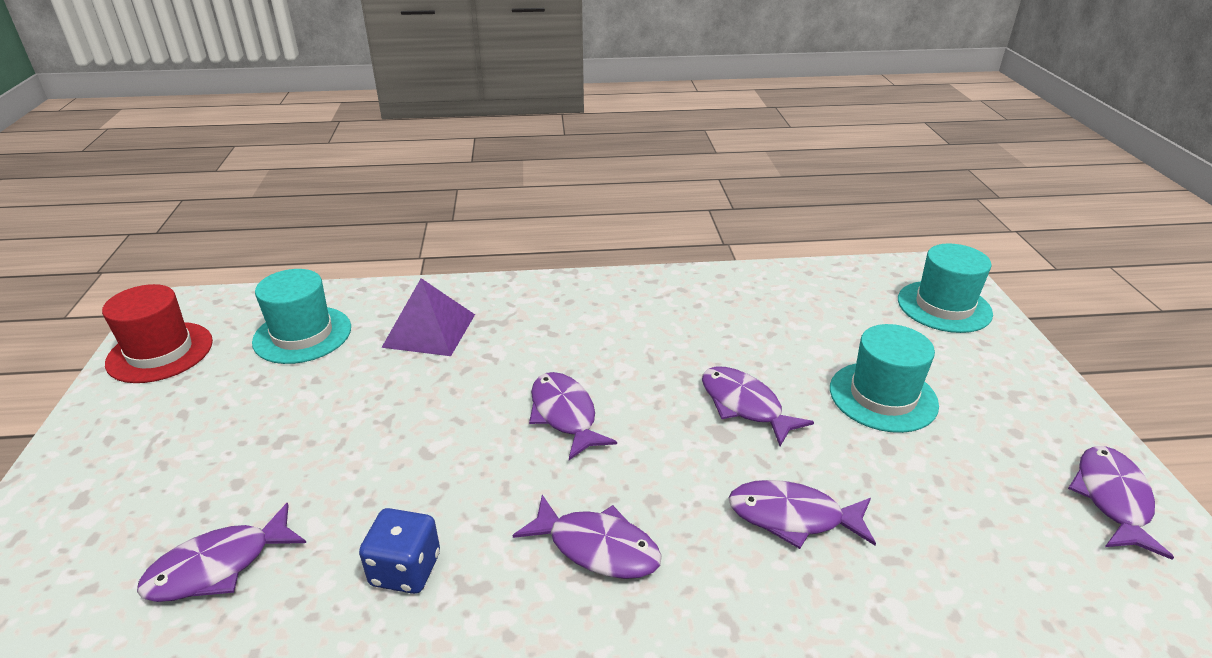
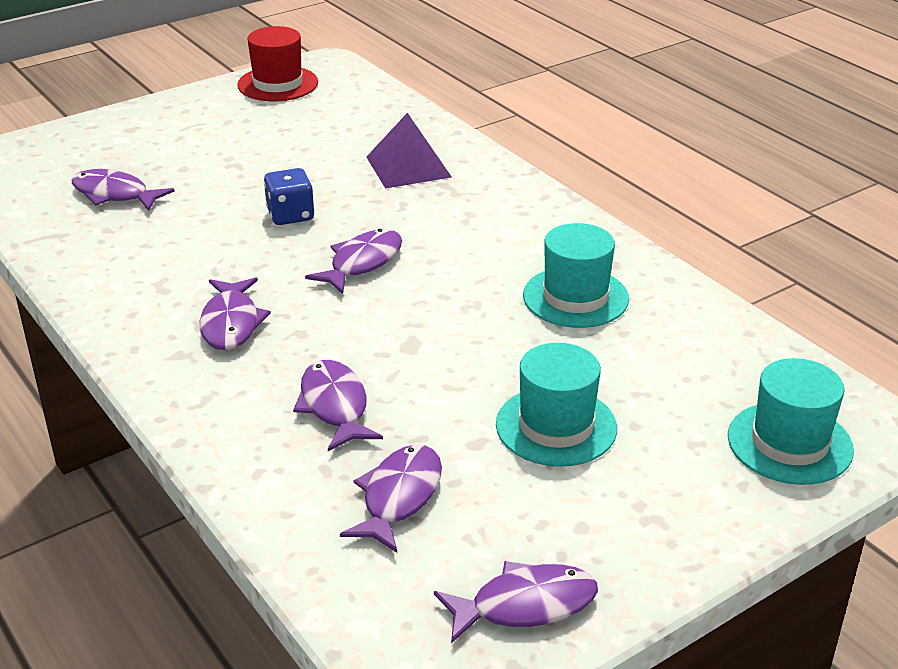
camera: 60 degrees right, 0 degrees up
(302, 335) = (348, 121): turquoise hat -> turquoise hat (575, 297)
(405, 569) = (157, 256): blue dice -> blue dice (290, 215)
(744, 405) = (460, 347): purple fish -> purple fish (399, 497)

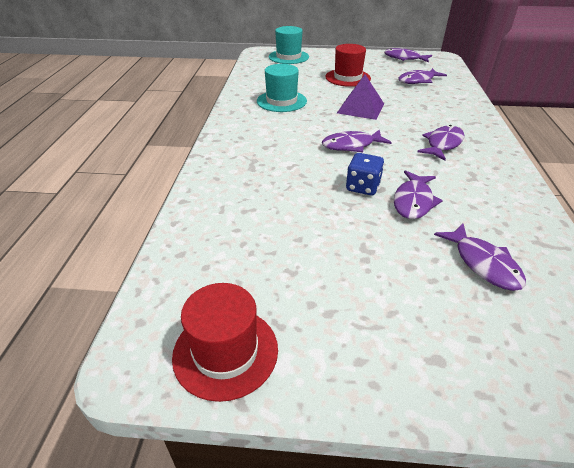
camera: 140 degrees left, 5 degrees up
(335, 406) = (419, 104): purple fish -> purple fish (413, 201)
(408, 167) = (253, 188): purple pyramid -> purple pyramid (361, 108)
(556, 426) = (348, 78): turquoise hat -> red hat

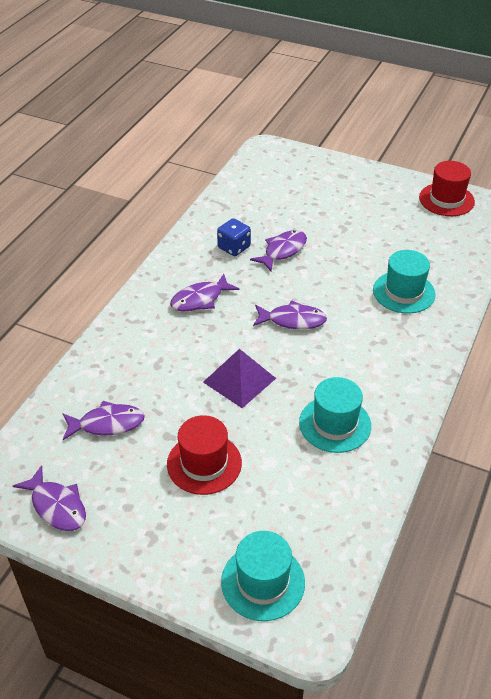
camera: 160 degrees left, 5 degrees up
(259, 188) = (404, 292): none -> turquoise hat
(362, 187) = (314, 272): blue dice -> blue dice (234, 247)
(483, 264) = (275, 204): purple fish -> none

